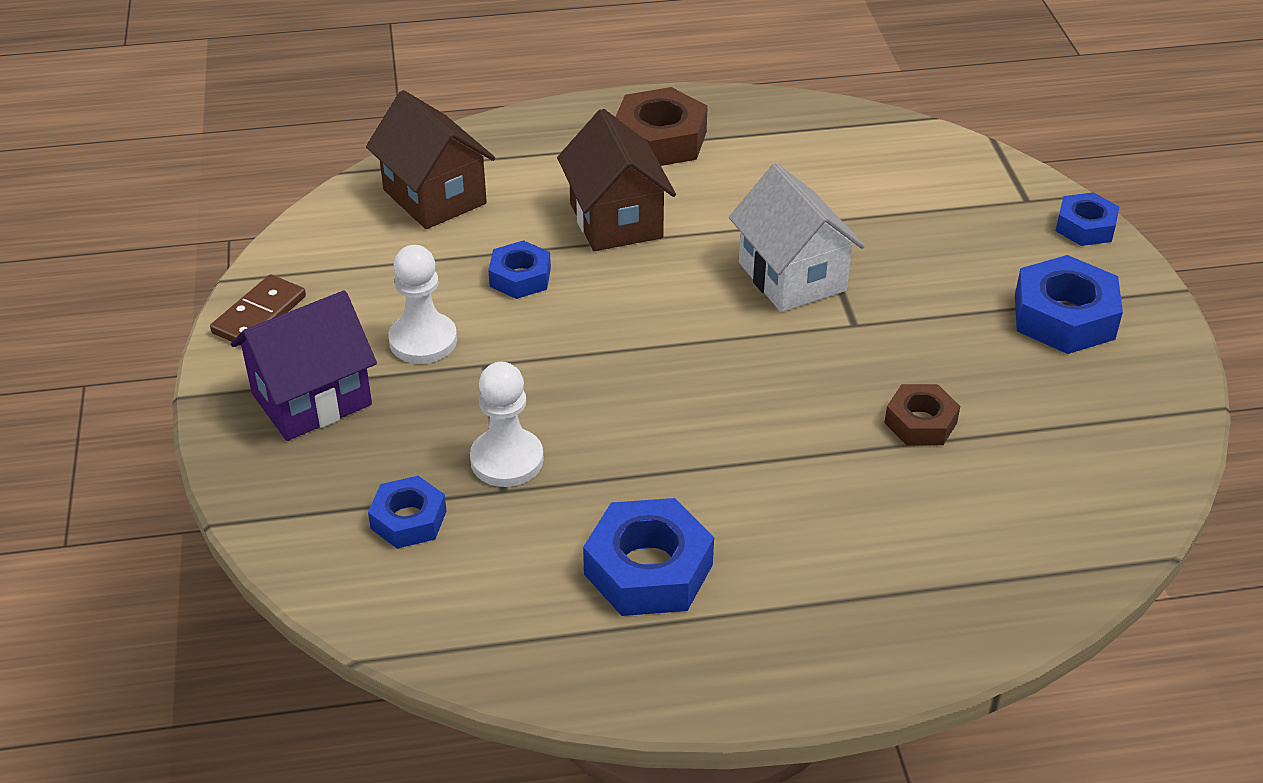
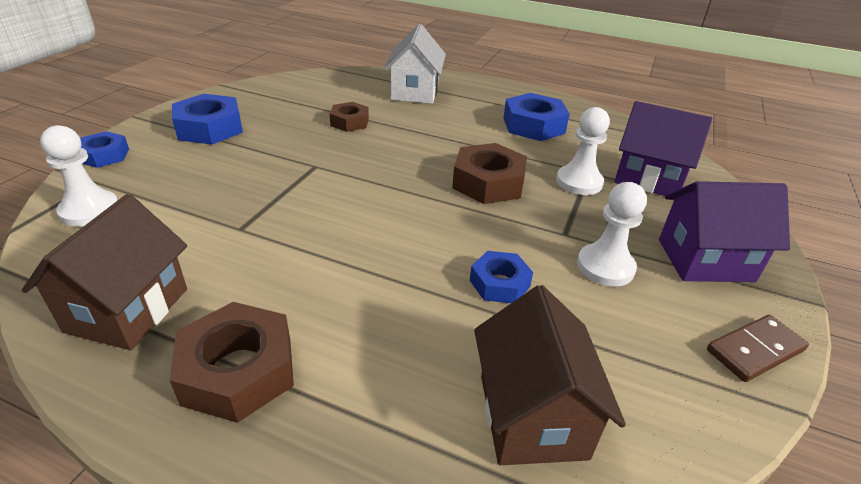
camera: 150 degrees left, 5 degrees down
(408, 520) = (649, 178): blue nut -> purple house
(616, 220) = (378, 298): brown house -> brown house (127, 310)
(624, 399) = (488, 182): none -> brown nut
(792, 277) = (310, 201): white house -> white house (414, 92)
(969, 176) = (89, 210): none -> white pawn

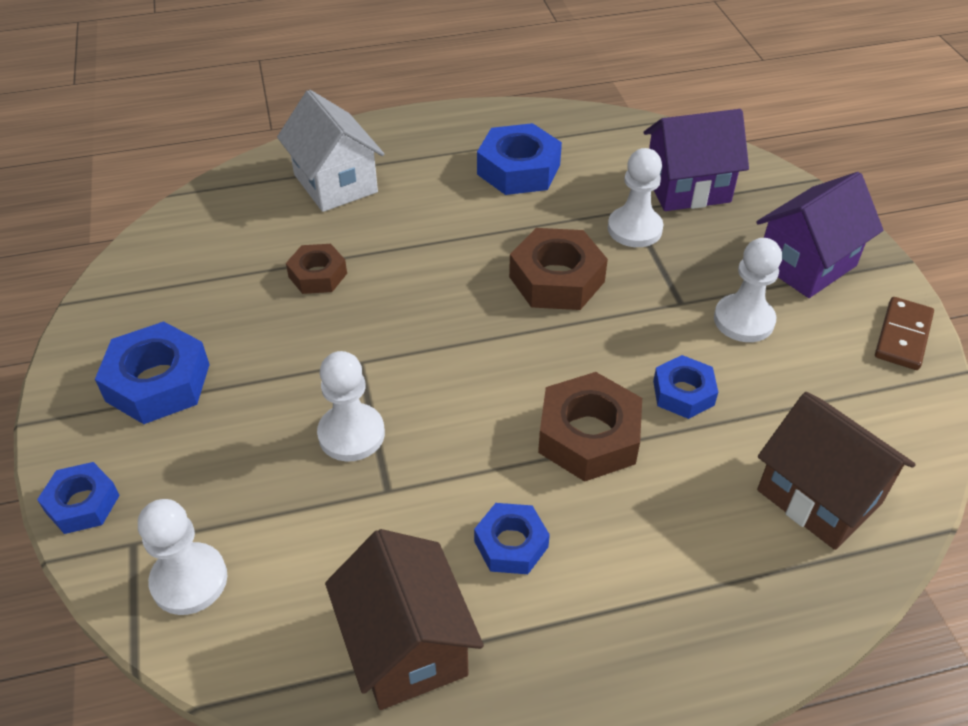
camera: 35 degrees left, 10 degrees up
(238, 370) = (580, 622): brown nut -> brown nut (588, 436)
(261, 193) = (351, 434): none -> white pawn
(264, 297) = (511, 544): none -> blue nut

